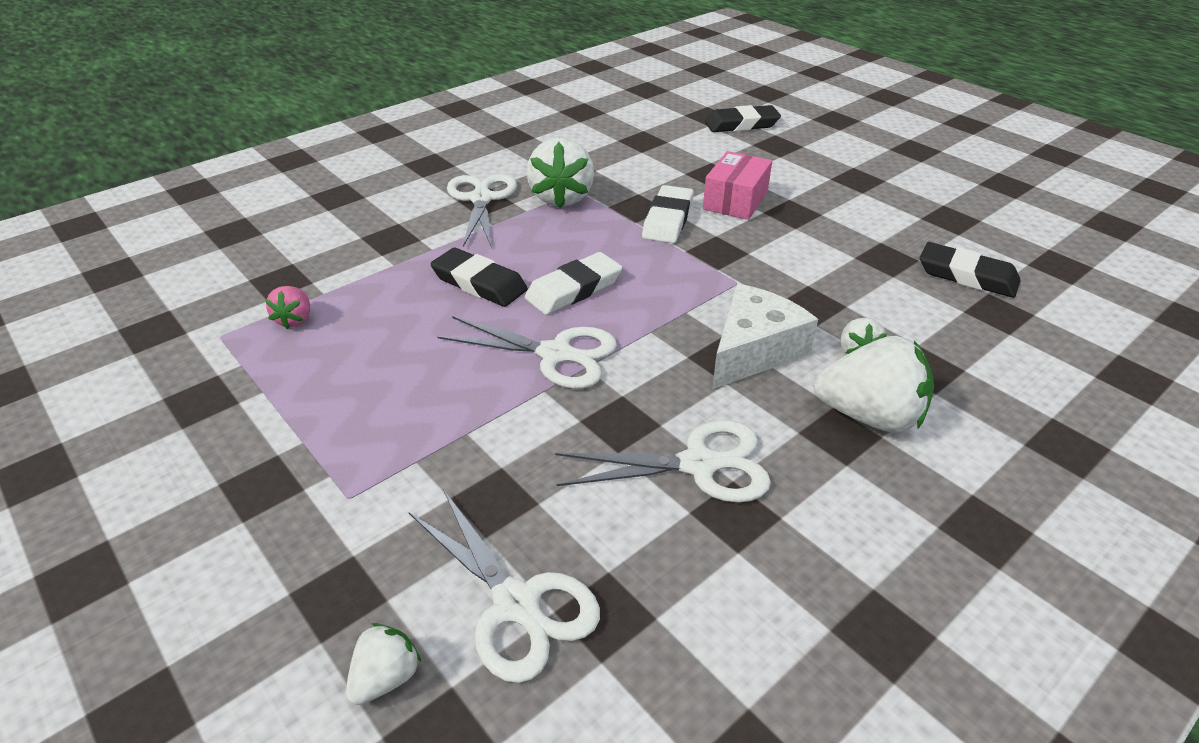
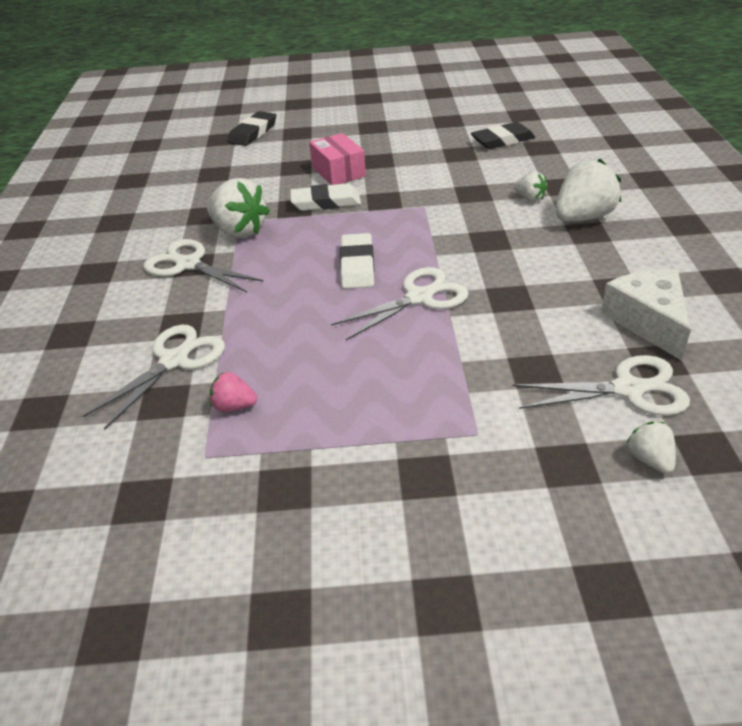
camera: 50 degrees left, 0 degrees up
(295, 320) = (234, 406): pink strawberry -> pink strawberry turned 150 degrees clockwise
(479, 283) = (299, 302): black eraser -> none
(667, 219) = (326, 202): white eraser -> white eraser turned 60 degrees counterclockwise
(698, 464) = (571, 284): white scissors -> white scissors (174, 361)
(753, 351) = (494, 228): white cheese -> white cheese (648, 321)

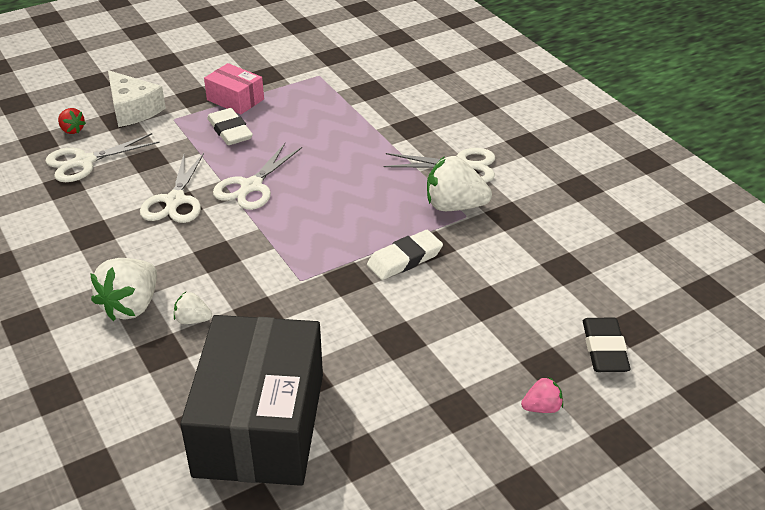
camera: 150 degrees right, 0 degrees up
(174, 361) = (388, 107): white scissors -> white scissors (175, 200)
(234, 406) = (325, 96): pink strawberry -> pink strawberry (542, 408)
(338, 172) = (429, 306): pink box -> pink box (235, 99)
(357, 265) = (320, 200): white eraser -> white eraser (230, 131)
(502, 140) = (260, 424): black eraser -> black box
(648, 321) = (69, 211): white cheese -> white cheese (133, 109)
(650, 460) = (72, 130): white strawberry -> red strawberry

